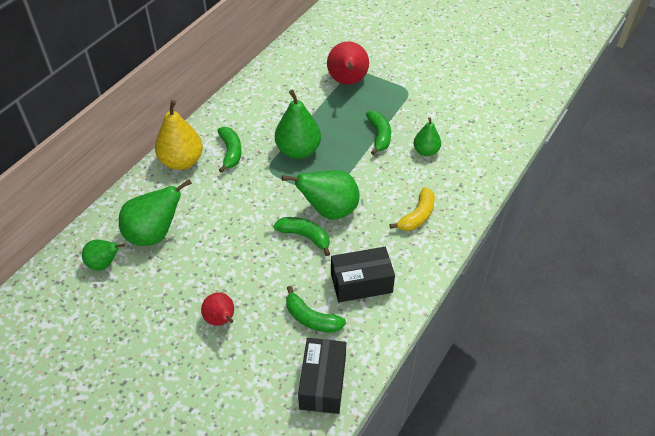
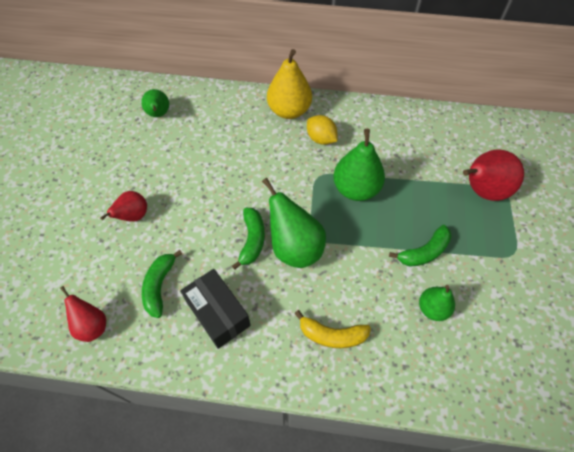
camera: 65 degrees right, 10 degrees up
(154, 234) = (202, 130): green pear -> none
(231, 152) = (321, 139): green banana -> yellow lemon
(322, 383) = (92, 325): black box -> red pear

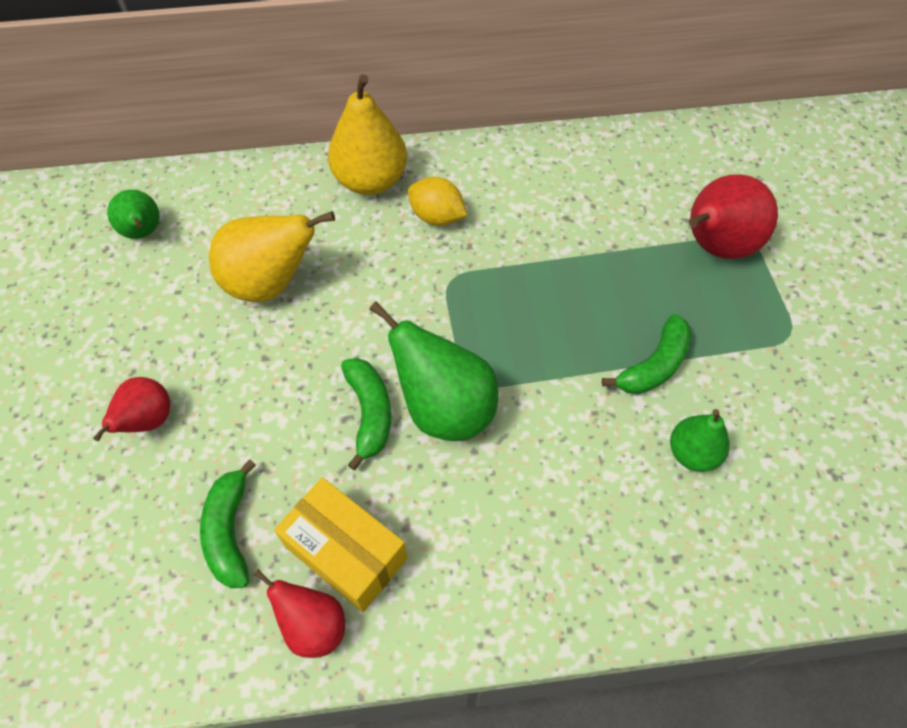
camera: 15 degrees left, 0 degrees up
(92, 325) = (126, 632): red pear -> red pear (313, 625)
(218, 156) = (270, 283): none -> yellow pear
(218, 313) = (346, 552): black box -> yellow box
(332, 335) = (547, 538): yellow banana -> none
(356, 189) = (517, 287): green pear -> none

